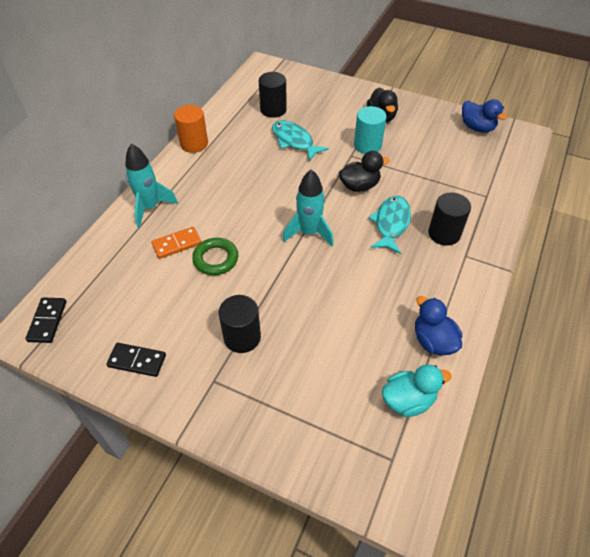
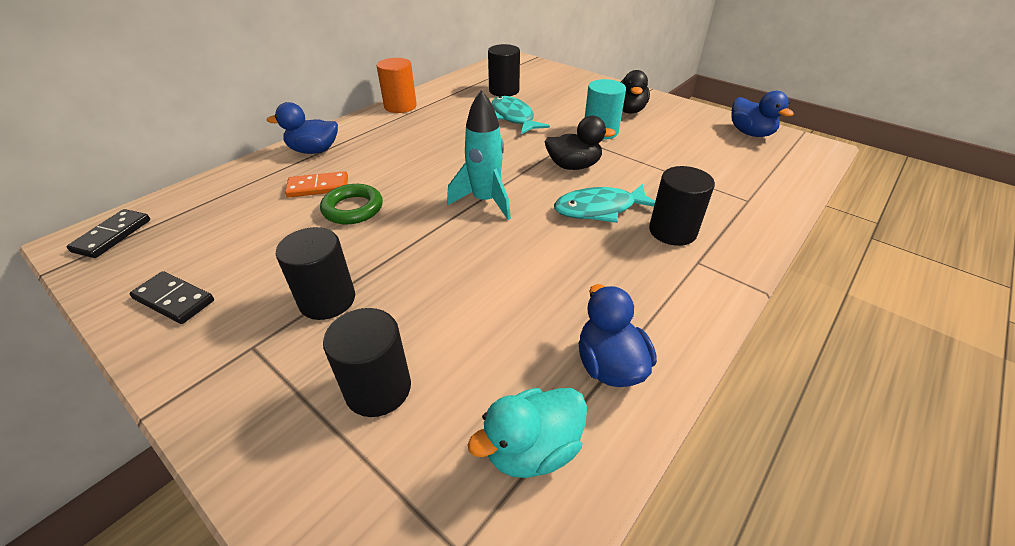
camera: 15 degrees right, 10 degrees down
(150, 207) = (314, 151): turquoise rocket -> blue duck
(307, 388) = (378, 388): none -> black cylinder
(391, 224) = (599, 209): turquoise fish -> turquoise fish turned 135 degrees counterclockwise
(408, 400) = (532, 449): turquoise duck -> turquoise duck turned 150 degrees clockwise

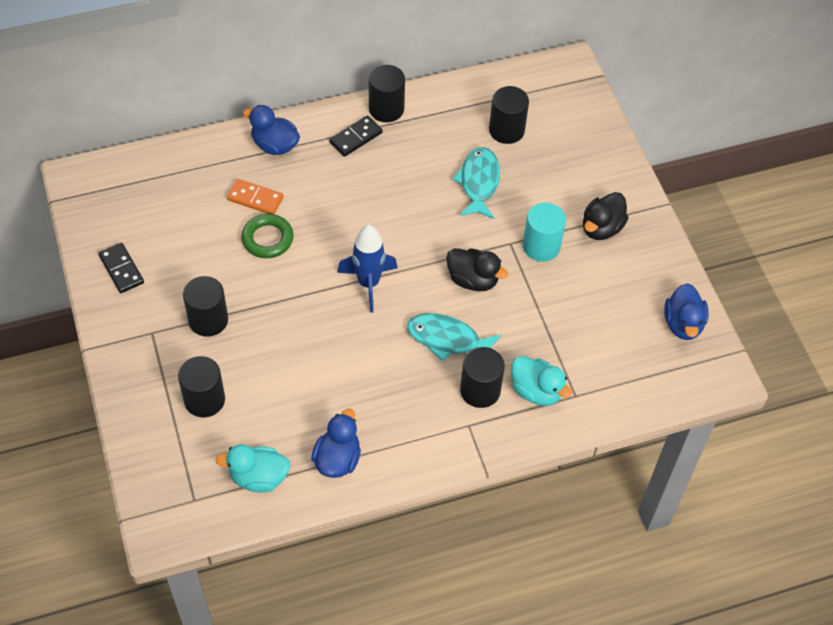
camera: 30 degrees right, 15 degrees up
(112, 236) = (99, 182): black domino -> black domino (356, 138)
(400, 106) = (386, 109): orange cylinder -> black cylinder
(485, 201) = (368, 283): turquoise rocket -> blue rocket
(716, 211) = (536, 391): none -> turquoise duck

